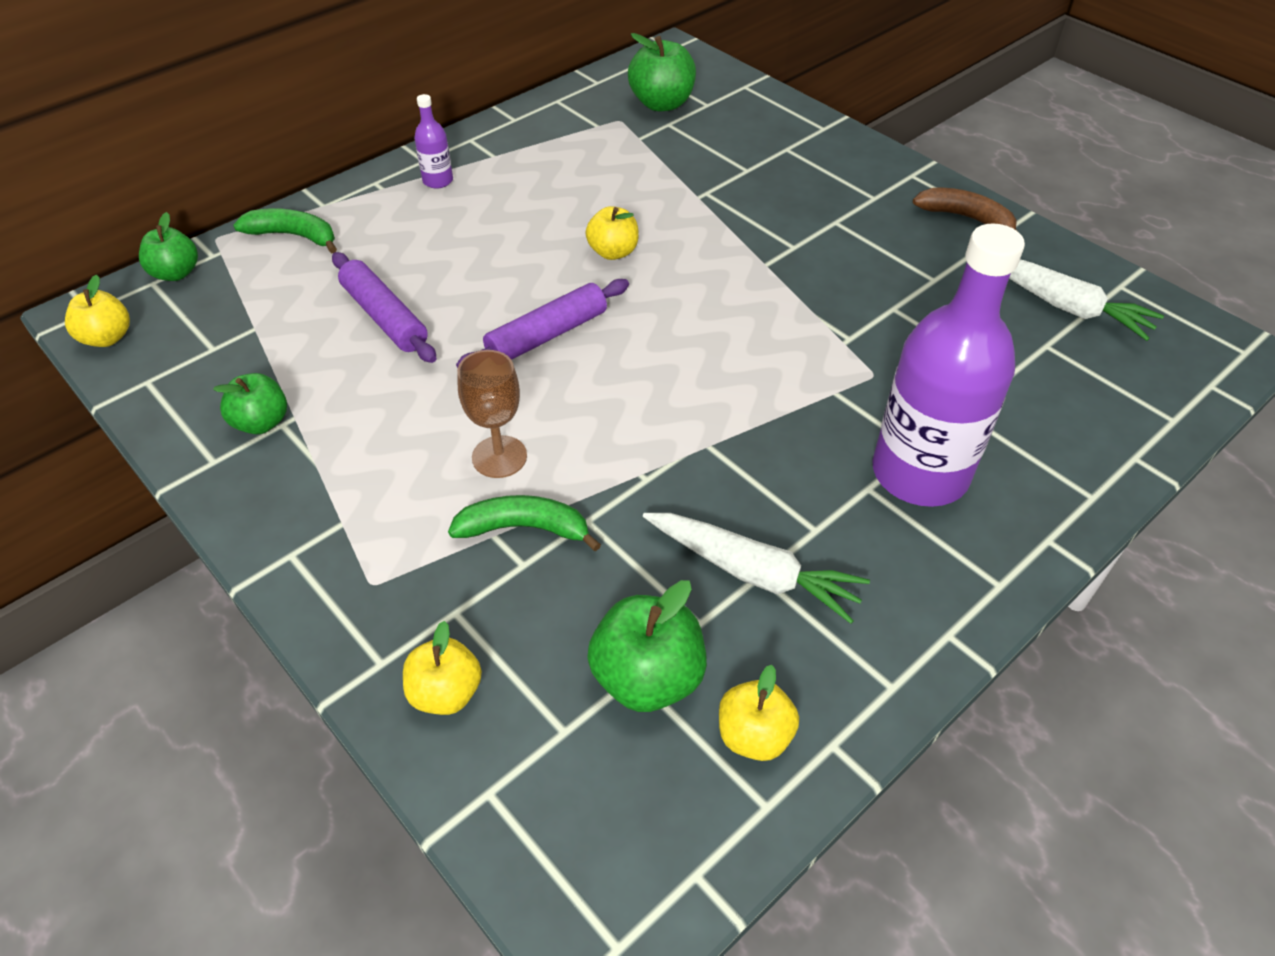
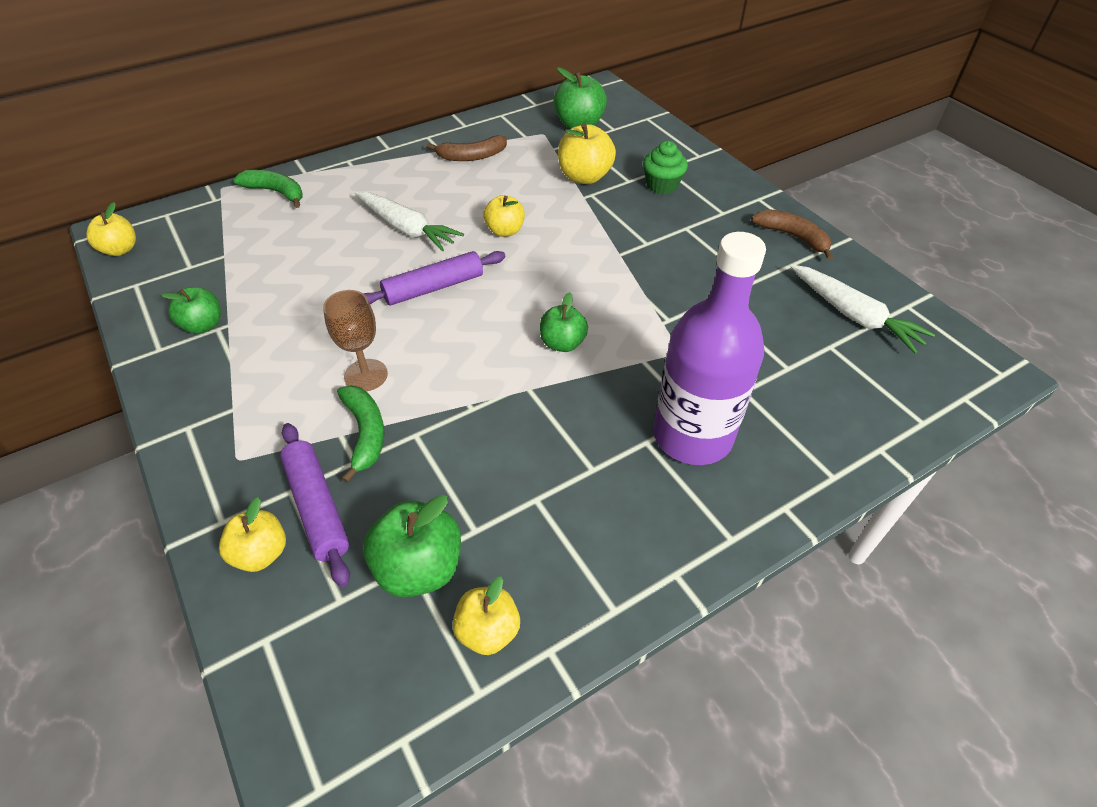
camera: 10 degrees right, 0 degrees up
(176, 273) = (184, 209): green apple -> green apple (562, 343)
(384, 317) = (319, 259): purple rolling pin -> purple rolling pin (317, 507)
(438, 181) = (393, 164): purple bottle -> none
(524, 528) = (365, 433): green banana -> green banana turned 60 degrees clockwise
(537, 160) = (471, 156): none -> brown banana
(690, 171) = (584, 177): none -> yellow apple
(753, 572) = (531, 496): white carrot -> white carrot (407, 229)
(790, 171) = (662, 185): none -> green cupcake

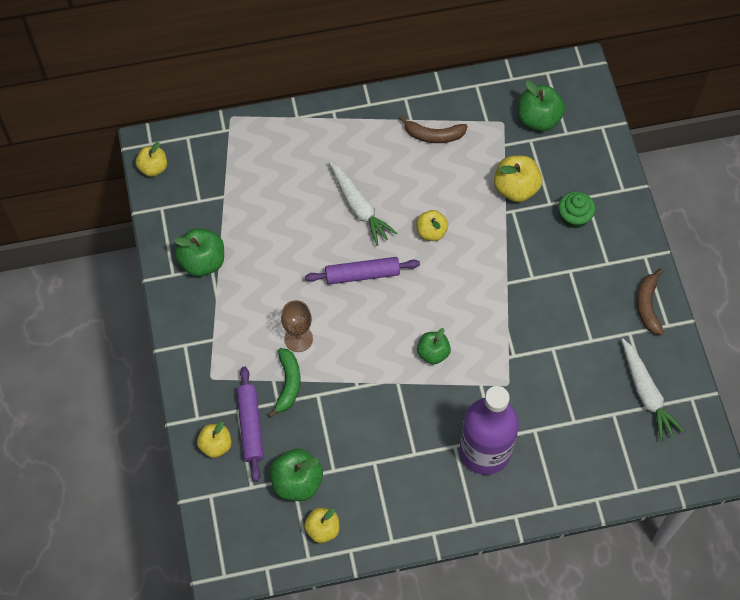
camera: 20 degrees right, 15 degrees up
(203, 325) = (202, 262): green apple -> green apple, size x1.51
(276, 192) = (271, 135): green banana -> none
(793, 237) = (648, 306): brown banana -> brown banana turned 150 degrees counterclockwise

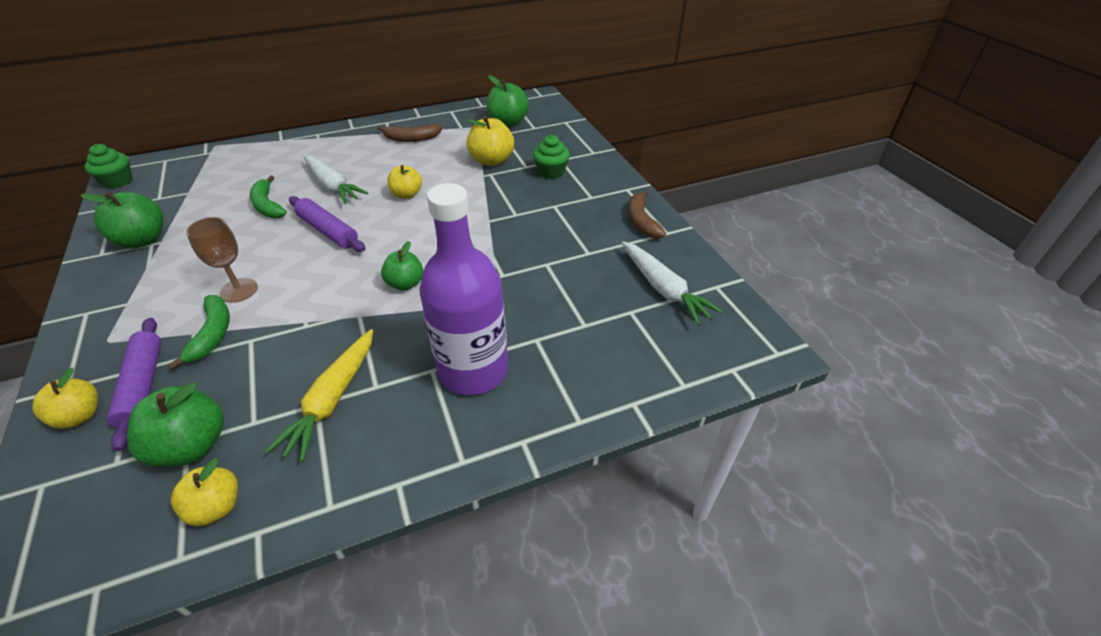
camera: 10 degrees left, 20 degrees down
(153, 168) = (118, 181): yellow apple -> green cupcake
(302, 228) = (267, 205): none -> green banana
(362, 274) = (328, 231): purple rolling pin -> purple rolling pin turned 60 degrees clockwise
(385, 460) = (332, 400): none -> yellow carrot

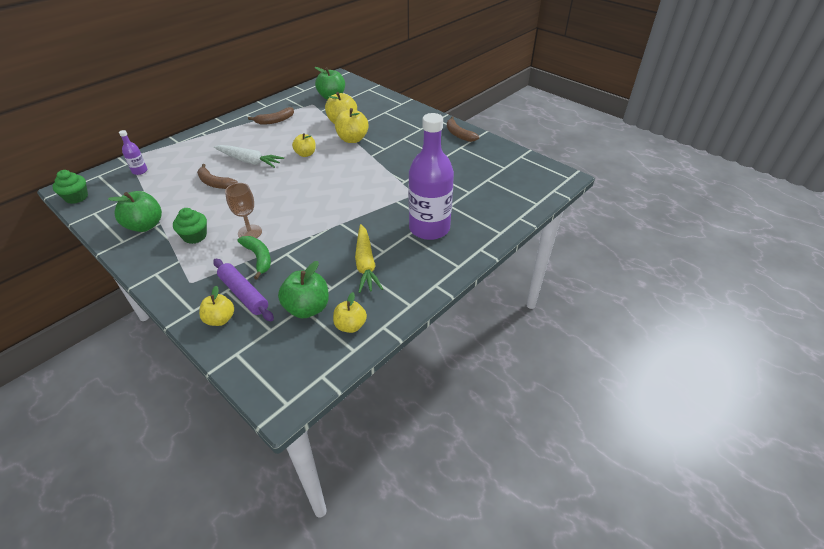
camera: 25 degrees left, 0 degrees up
(208, 166) = (140, 171): none -> purple bottle
(267, 205) = (215, 183): green banana -> brown banana
(328, 231) = (274, 186): purple rolling pin -> none
(405, 284) = (352, 200): green apple -> none
(484, 189) = (352, 139): none -> yellow apple
(551, 172) = (385, 120): green cupcake -> green cupcake (195, 236)
(664, 289) = (496, 164): white carrot -> none

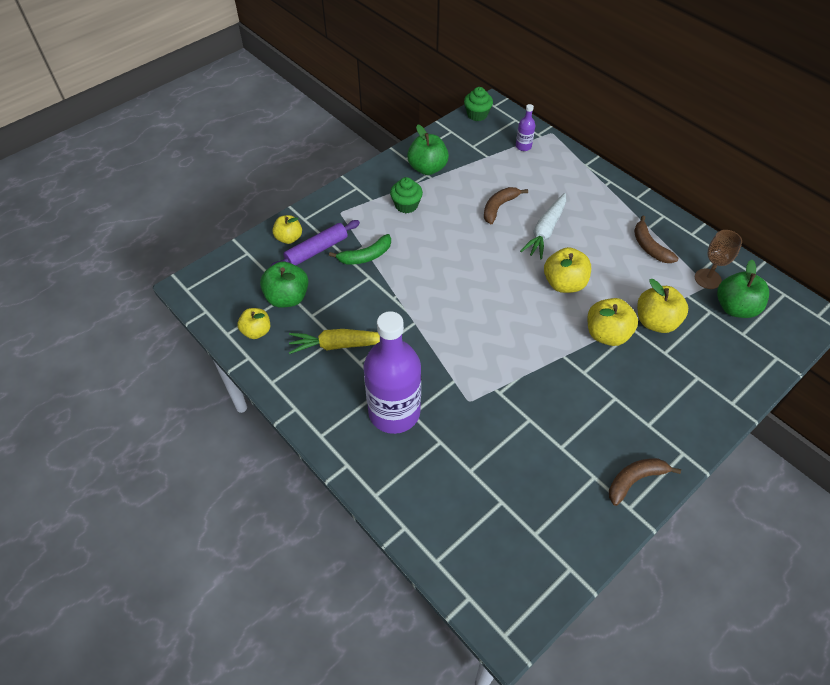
camera: 95 degrees right, 10 degrees up
(250, 232) = (407, 245): brown goblet -> brown goblet (707, 279)
(305, 154) = (564, 283): yellow apple -> yellow apple, size x1.51

